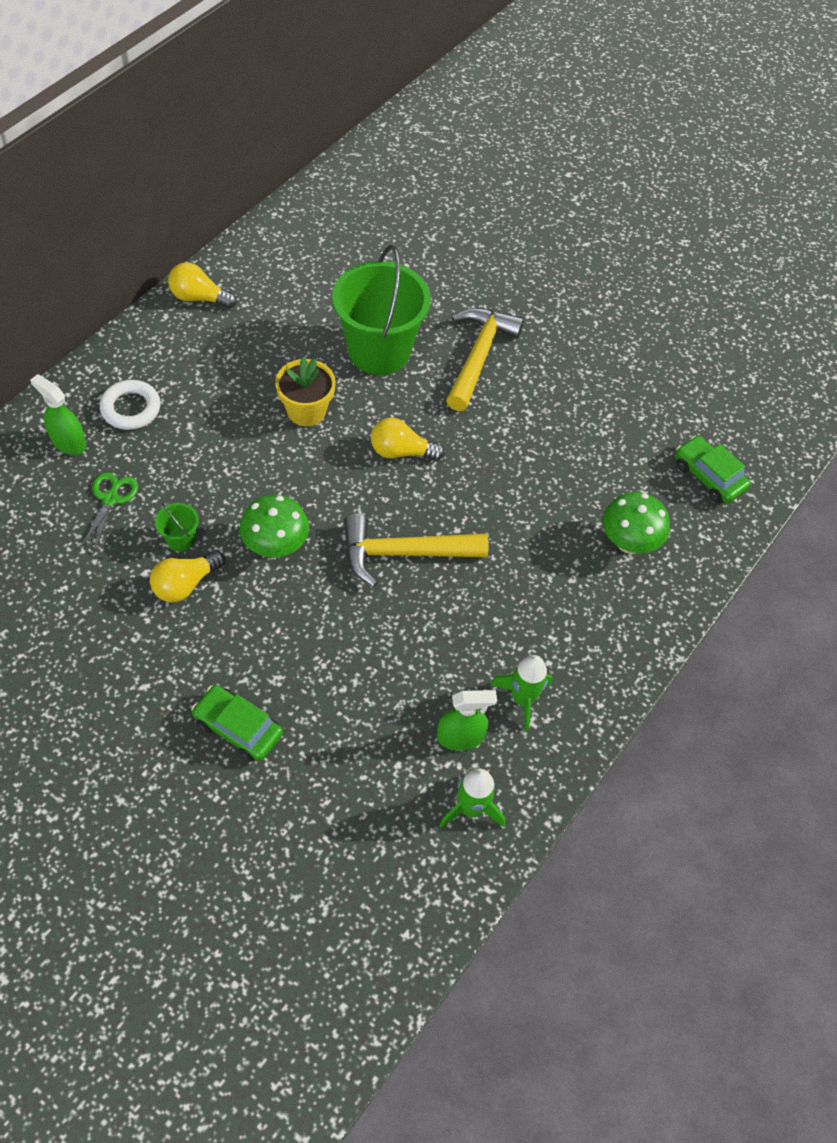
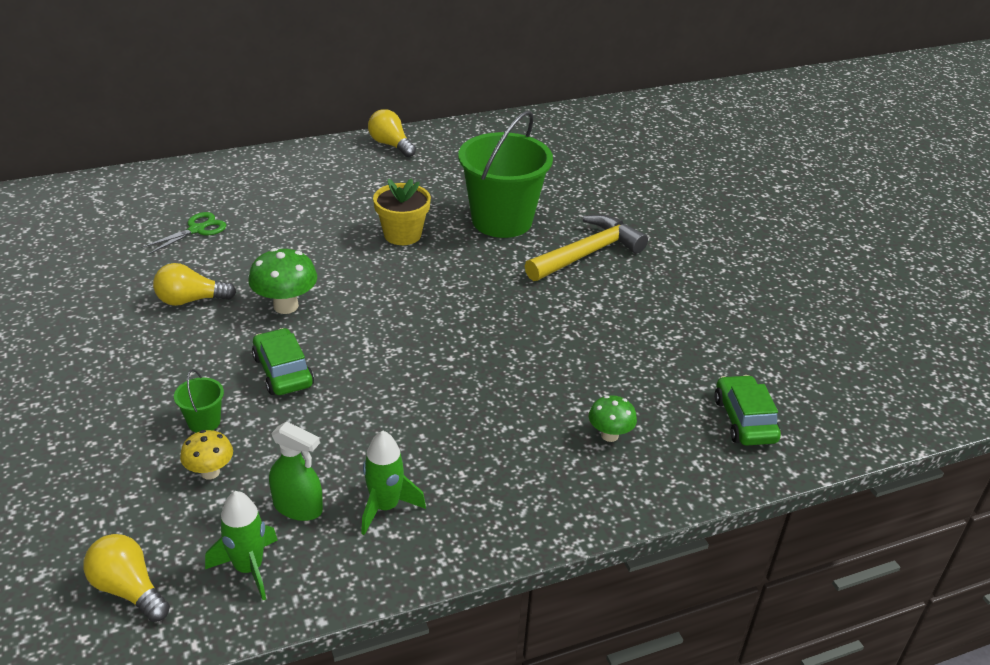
camera: 35 degrees right, 20 degrees down
(68, 442) = (205, 188): green spray bottle -> none
(131, 408) = (271, 186): white ring -> none
(181, 539) = (219, 272): green bucket -> green bucket (204, 422)
(238, 728) = (123, 408): green car -> green car (283, 371)
(367, 745) = (210, 472): none -> yellow mushroom
(401, 451) = (455, 288): yellow light bulb -> yellow light bulb (128, 589)
(403, 553) = (386, 354): yellow hammer -> none
(628, 543) = (609, 435): green mushroom -> green mushroom, size x0.63

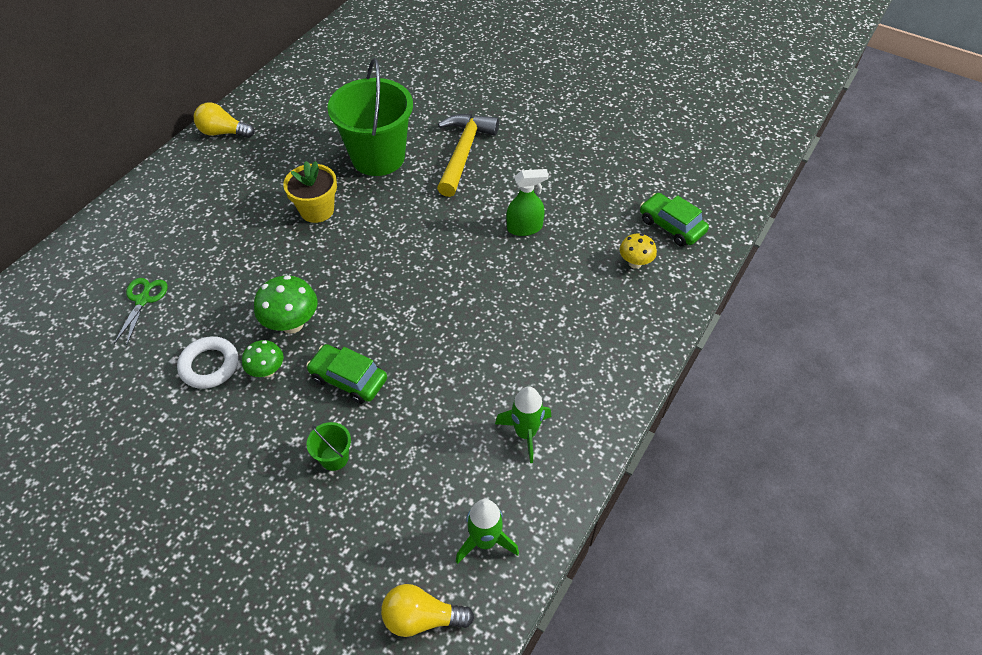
camera: 35 degrees left, 15 degrees up
(190, 300) = (209, 365): yellow light bulb -> white ring
(210, 472) = (382, 492): yellow mushroom -> yellow mushroom (635, 263)
(298, 507) = (470, 474): green spray bottle -> green spray bottle (525, 228)
(609, 435) = (608, 287): green mushroom -> green mushroom (267, 371)

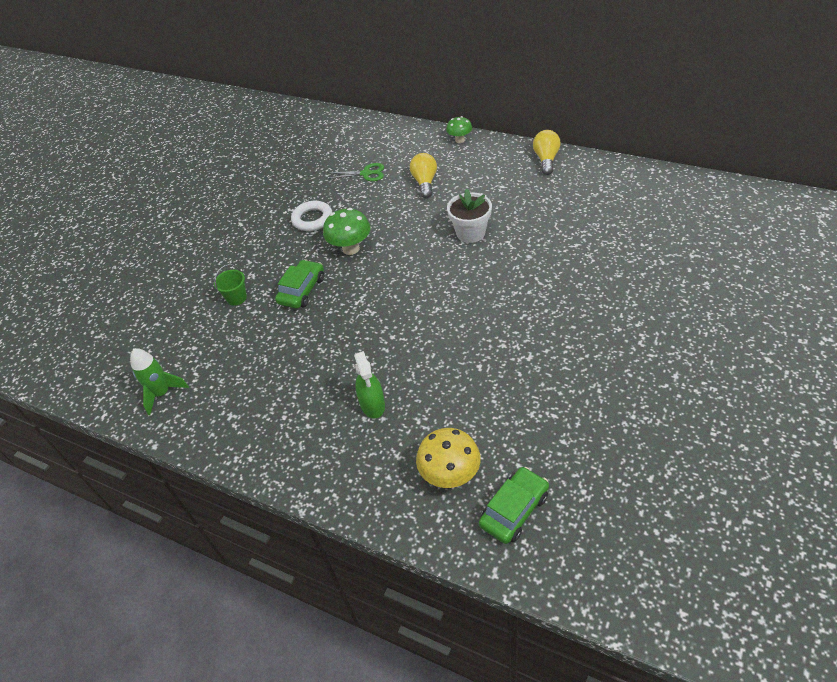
camera: 90 degrees right, 5 degrees down
(267, 371) = (308, 247): green mushroom -> green mushroom (459, 140)
(317, 210) = (470, 233): yellow flower pot -> white flower pot
(378, 157) = (547, 254): green bucket -> none
(421, 617) = (115, 367): yellow light bulb -> yellow light bulb (425, 182)
(463, 152) = (575, 312): yellow hammer -> none
(525, 228) = (481, 375): green spray bottle -> green spray bottle (372, 405)
(525, 433) = (250, 406): green rocket -> none
(635, 263) = (450, 475): yellow mushroom -> yellow mushroom, size x1.58

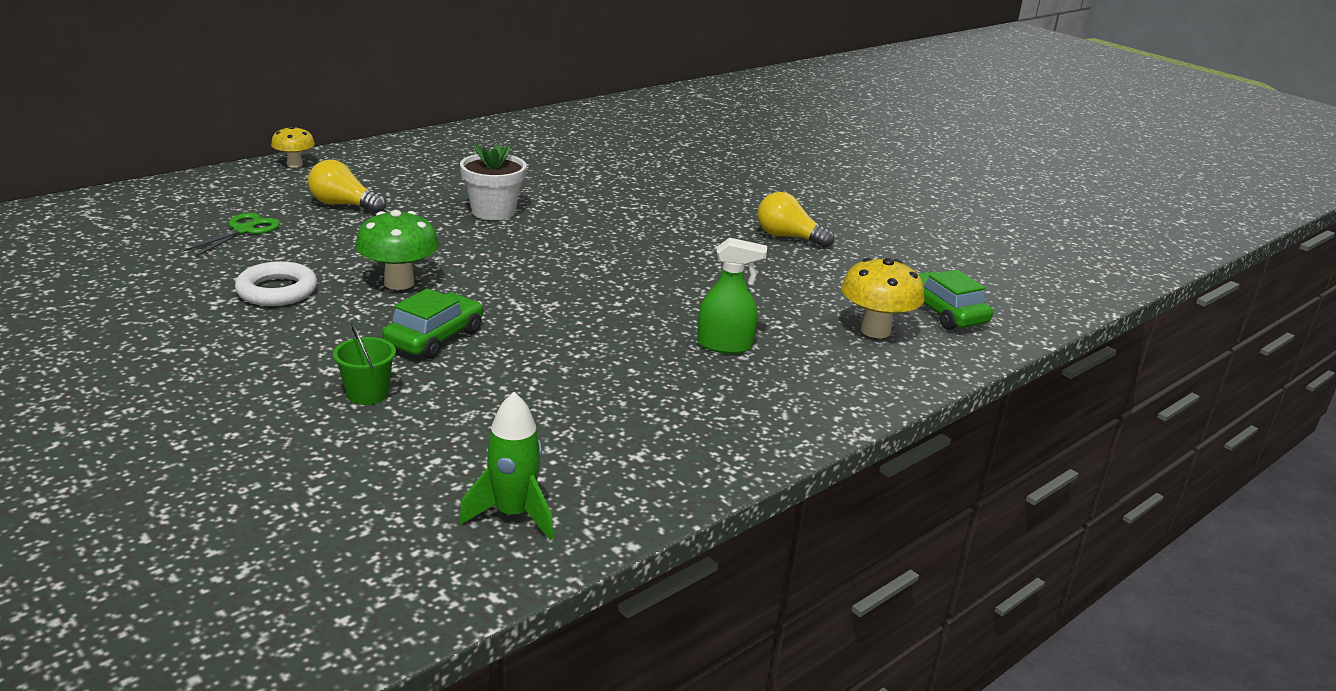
camera: 75 degrees left, 20 degrees down
(302, 290) = (434, 338): green car -> green car turned 75 degrees clockwise
(459, 140) = (295, 164): green mushroom -> yellow mushroom
(546, 159) = (429, 143): yellow light bulb -> yellow light bulb (788, 237)

